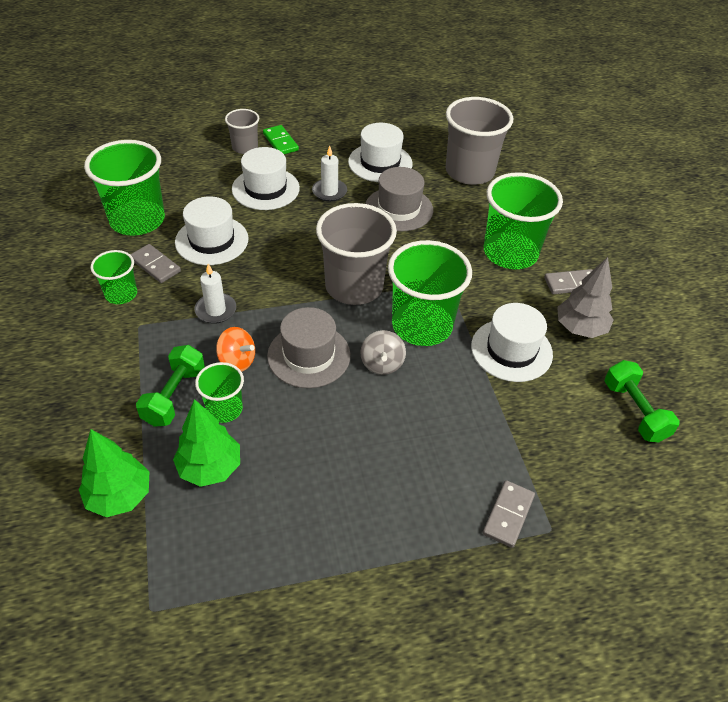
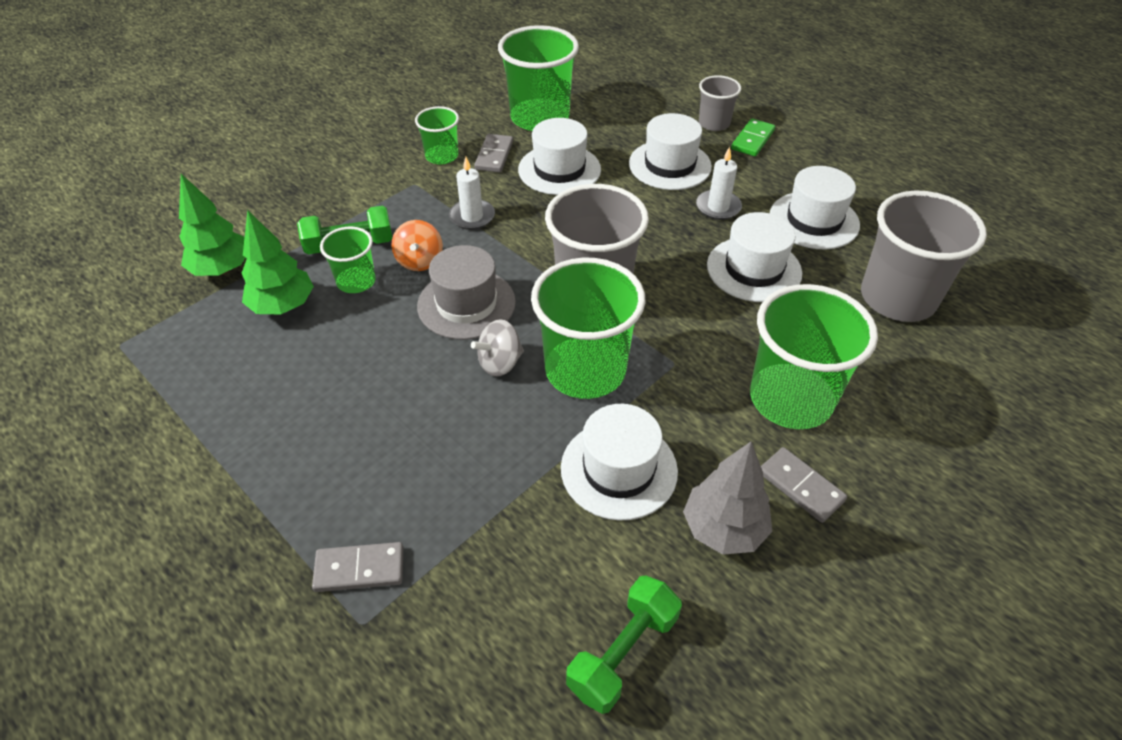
camera: 60 degrees right, 0 degrees up
(399, 209) = (754, 269): grey hat -> white hat

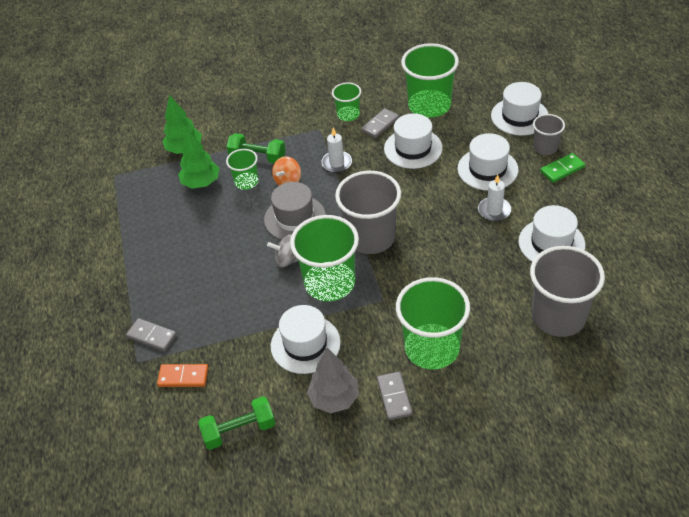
camera: 35 degrees right, 0 degrees up
(464, 611) = (183, 377): none -> orange domino
(754, 269) = (480, 261): white hat -> white hat (519, 116)

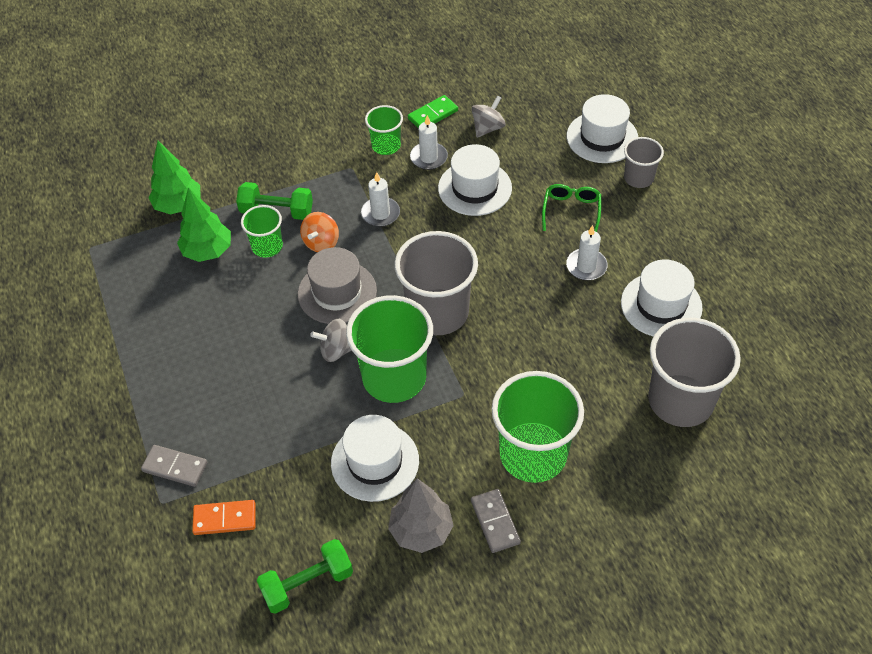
camera: 10 degrees left, 5 degrees up
(380, 125) = (428, 157): grey domino -> white candle
(429, 105) = (488, 128): green cup -> grey spinning top
(487, 169) = (571, 211): white hat -> green glasses
(562, 169) = (662, 206): green domino -> green domino (433, 114)

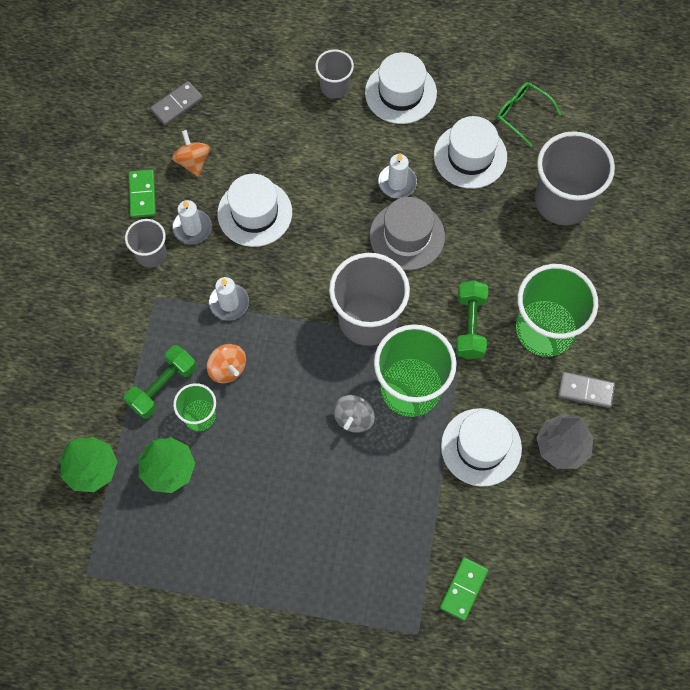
camera: 60 degrees left, 15 degrees up
(175, 467) = (389, 606): grey domino -> grey domino (177, 104)
(224, 519) = (463, 589): orange domino -> green domino
(307, 583) = (558, 554): green dumbbell -> green dumbbell (470, 325)
(337, 292) = (292, 385): grey hat -> grey hat (407, 236)
(386, 146) = (151, 254): green cup -> grey cup
(488, 128) = (193, 161): grey spinning top -> orange spinning top
(571, 211) = (333, 157): green glasses -> green glasses (522, 114)
(602, 137) = (271, 83): white hat -> white hat (400, 93)

